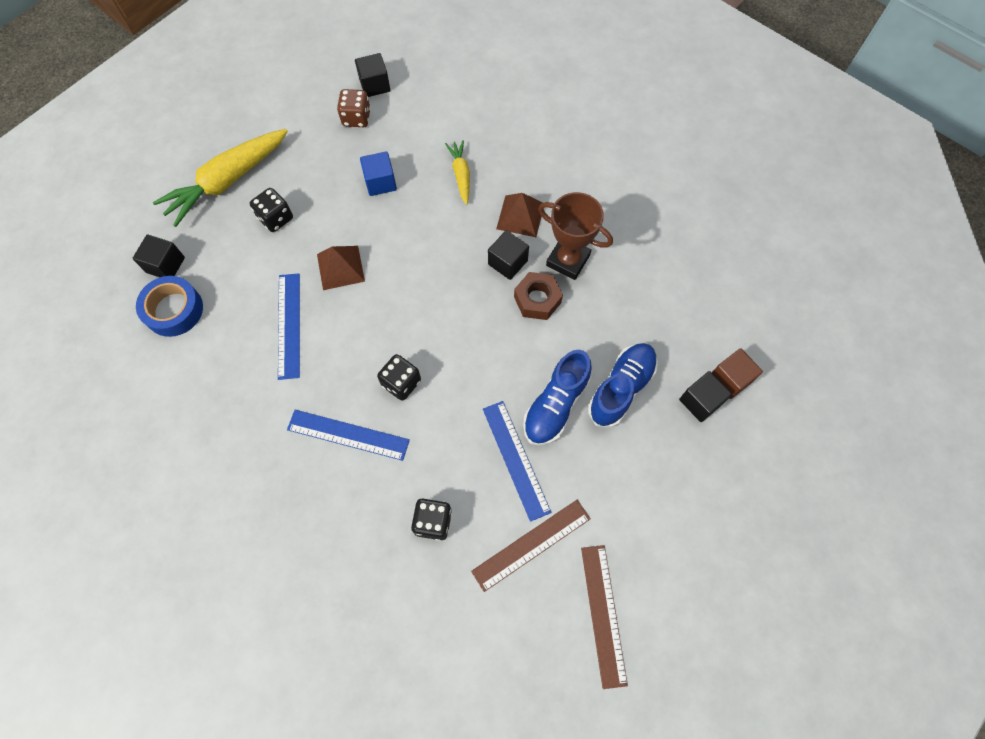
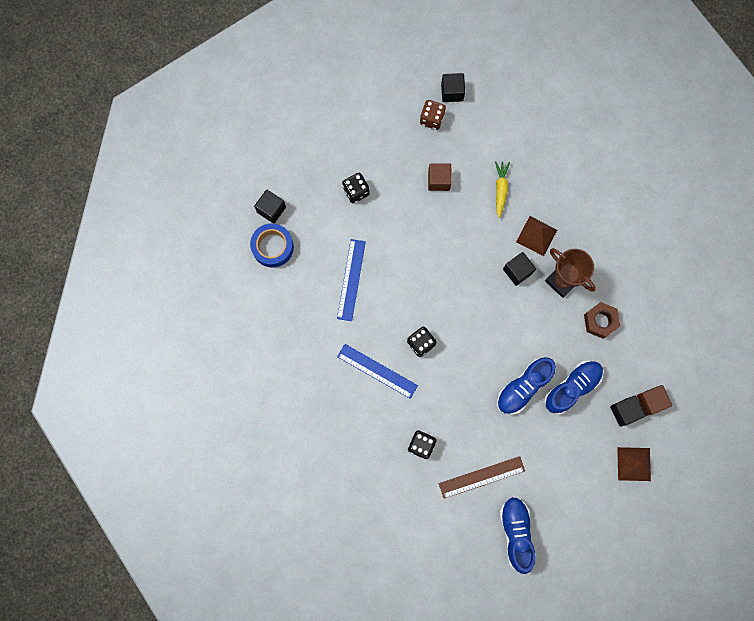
camera: 15 degrees right, 10 degrees up
(227, 181) = (325, 151): yellow carrot -> none
(340, 267) = (395, 244): brown pyramid -> brown pyramid (634, 464)
(380, 182) = (438, 180): blue cube -> brown cube
(515, 459) = (486, 418): blue ruler -> none
(537, 299) = (531, 306): brown nut -> brown nut (600, 321)
(603, 614) = (516, 533): brown ruler -> blue shoe

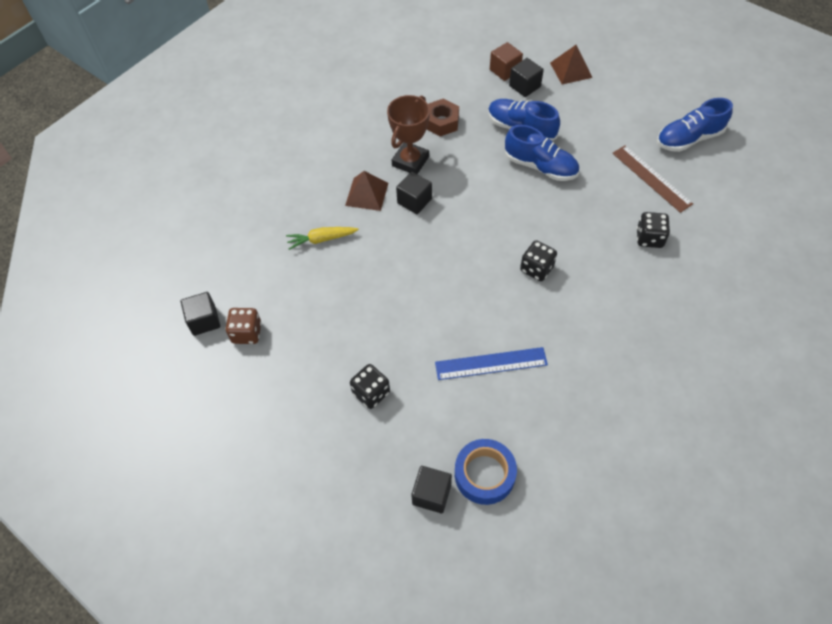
camera: 105 degrees left, 20 degrees down
(377, 371) = (589, 303): blue ruler -> none
(438, 180) = (328, 304): brown cube -> none

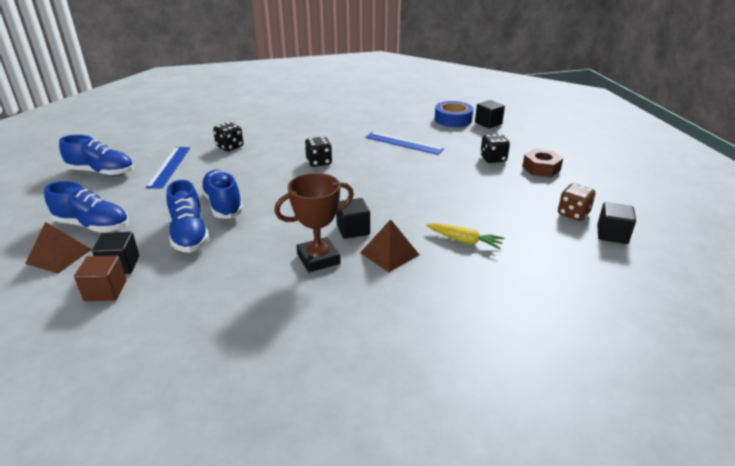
camera: 145 degrees left, 25 degrees down
(441, 122) = (243, 276): brown nut -> brown nut (541, 168)
(594, 97) = (92, 226): none -> blue shoe
(651, 178) = (169, 167): brown ruler -> blue ruler

